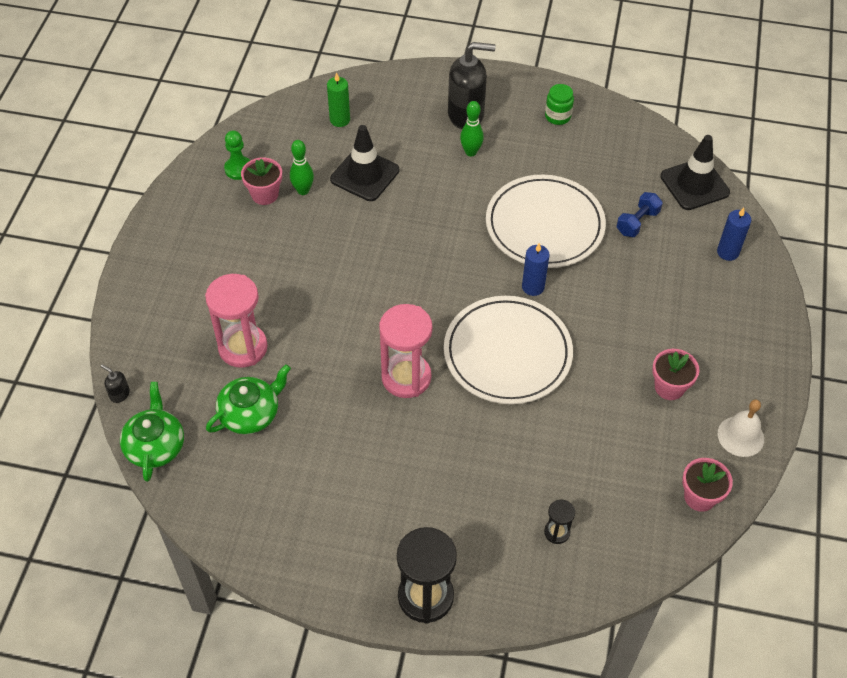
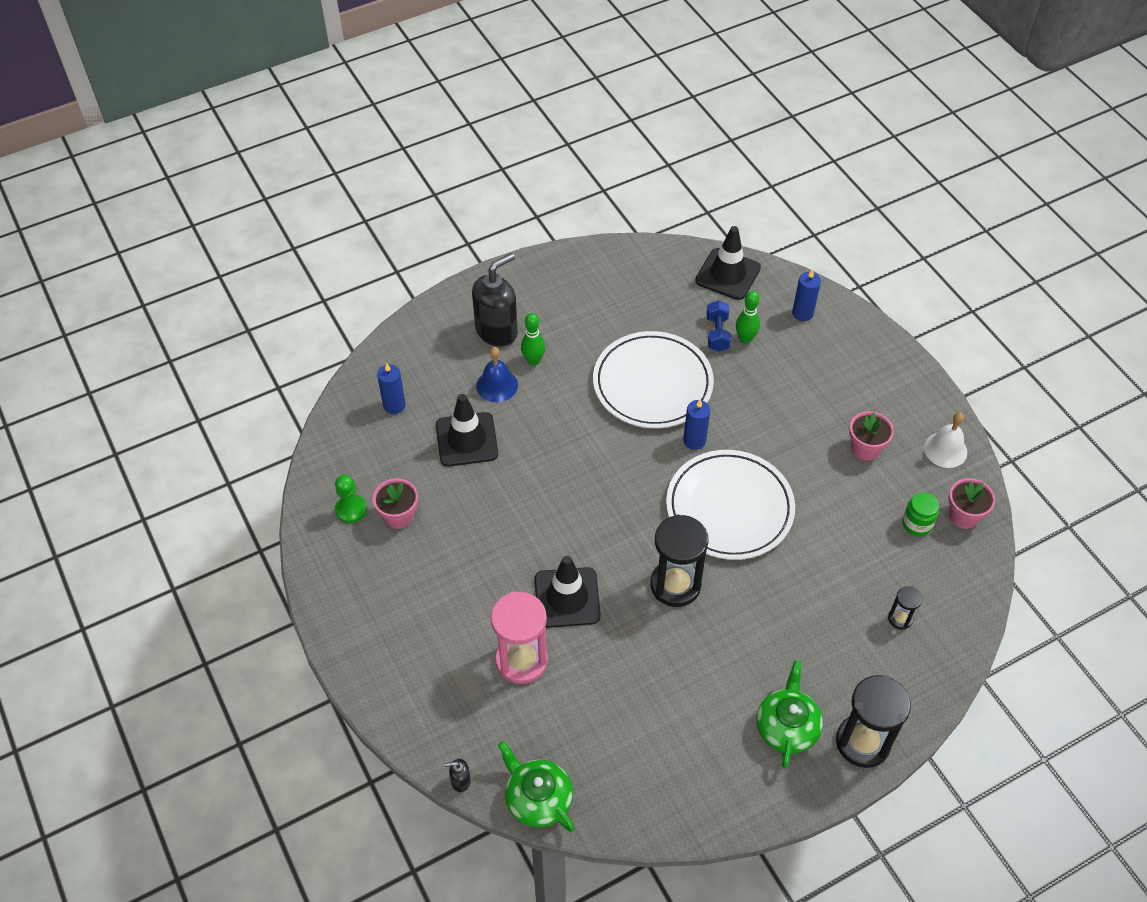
camera: 40 degrees left, 0 degrees up
(250, 413) = (586, 709): green teapot -> green teapot (787, 726)
(303, 190) = (428, 489): green bowling pin -> green bowling pin (745, 339)
(319, 329) = (567, 598): none -> black traffic cone
(340, 120) = (394, 405): green candle -> blue candle
(406, 377) = (675, 585): pink hourglass -> black hourglass
(426, 152) = (497, 385): none -> blue bell
(557, 116) = (571, 284): green jar -> green jar (917, 524)

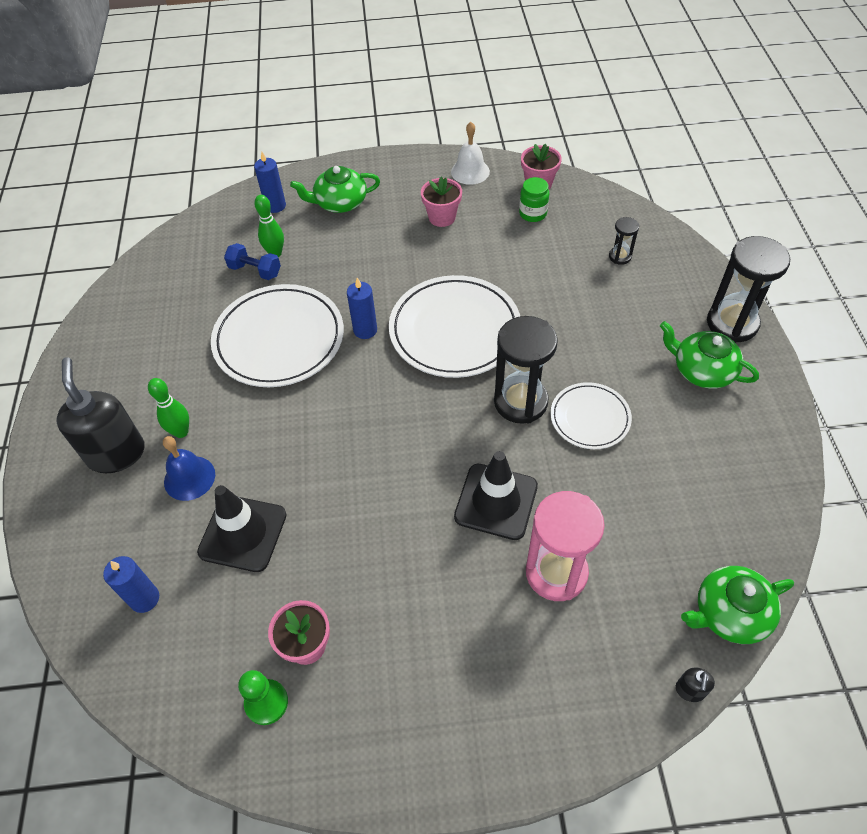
camera: 65 degrees left, 0 degrees up
(684, 644) = (590, 418): none -> white plate
(728, 274) = (193, 240): black traffic cone -> none
(836, 360) = (340, 202): none -> green teapot

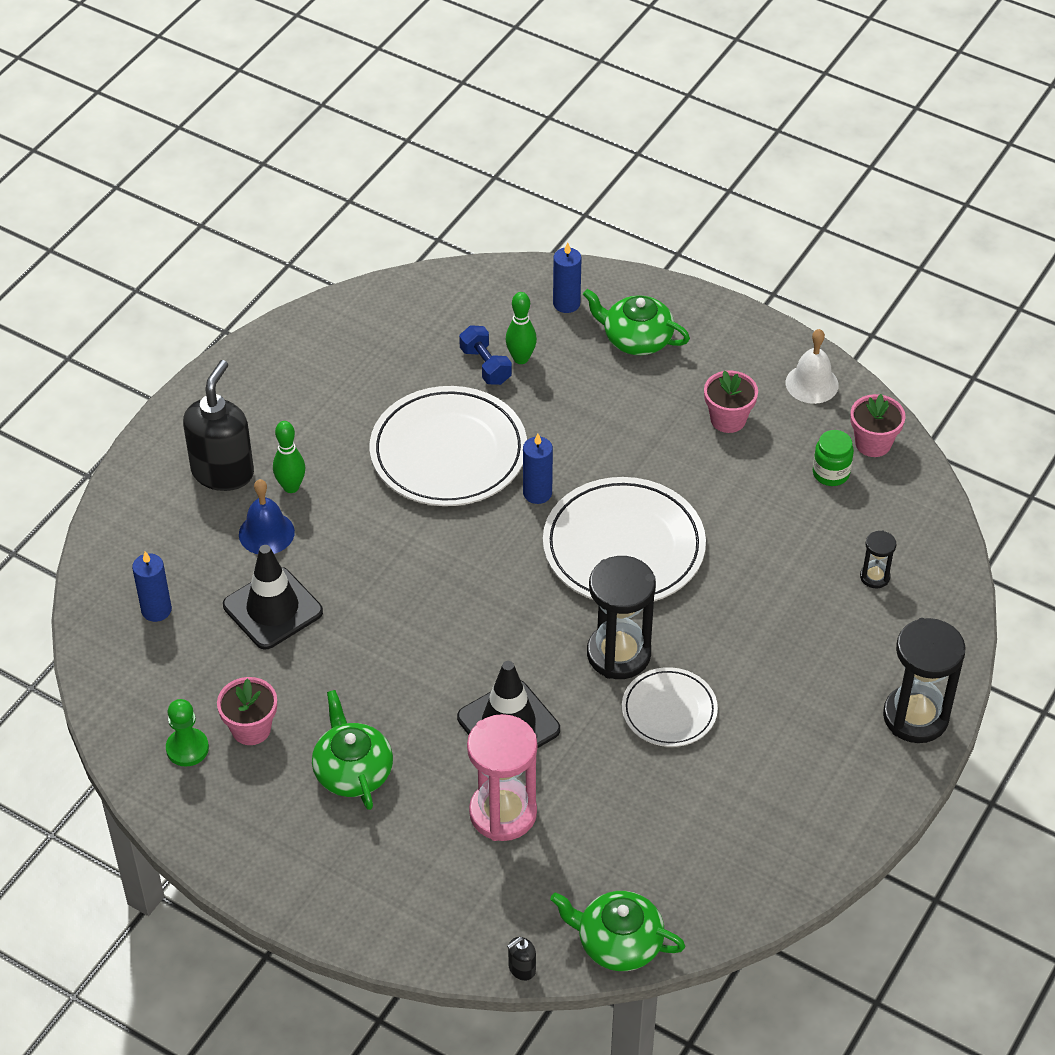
camera: 35 degrees right, 5 degrees down
(702, 370) = (830, 739): green teapot -> green teapot (352, 770)

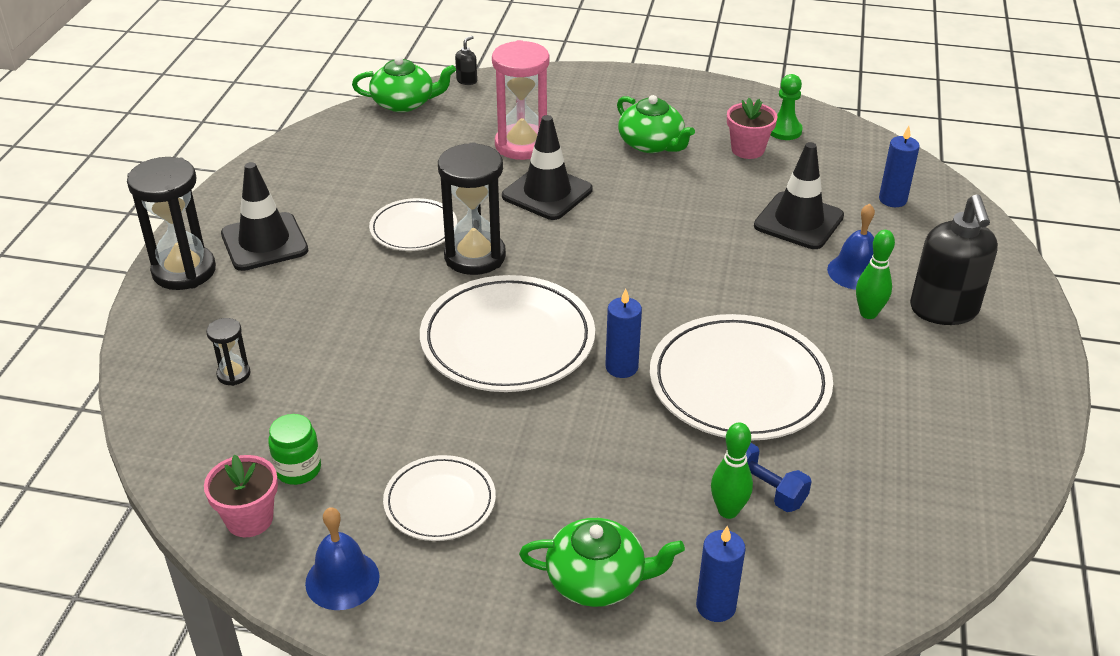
camera: 160 degrees right, 10 degrees down
(728, 419) = (440, 502): pink flower pot -> white plate
(812, 383) = (342, 580): white bell -> blue bell
(829, 735) = (264, 242): none -> black traffic cone

